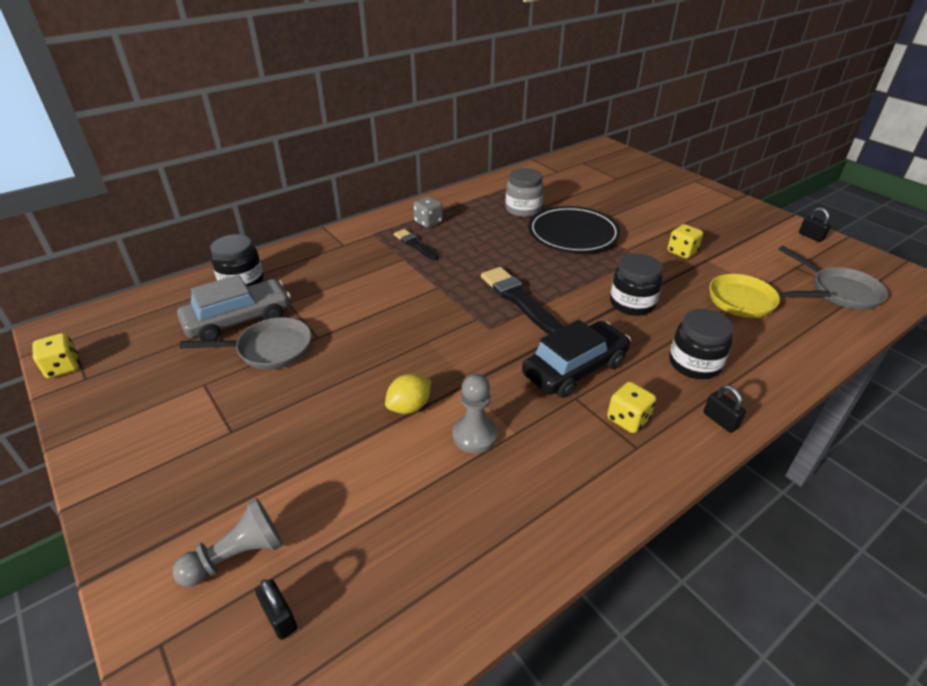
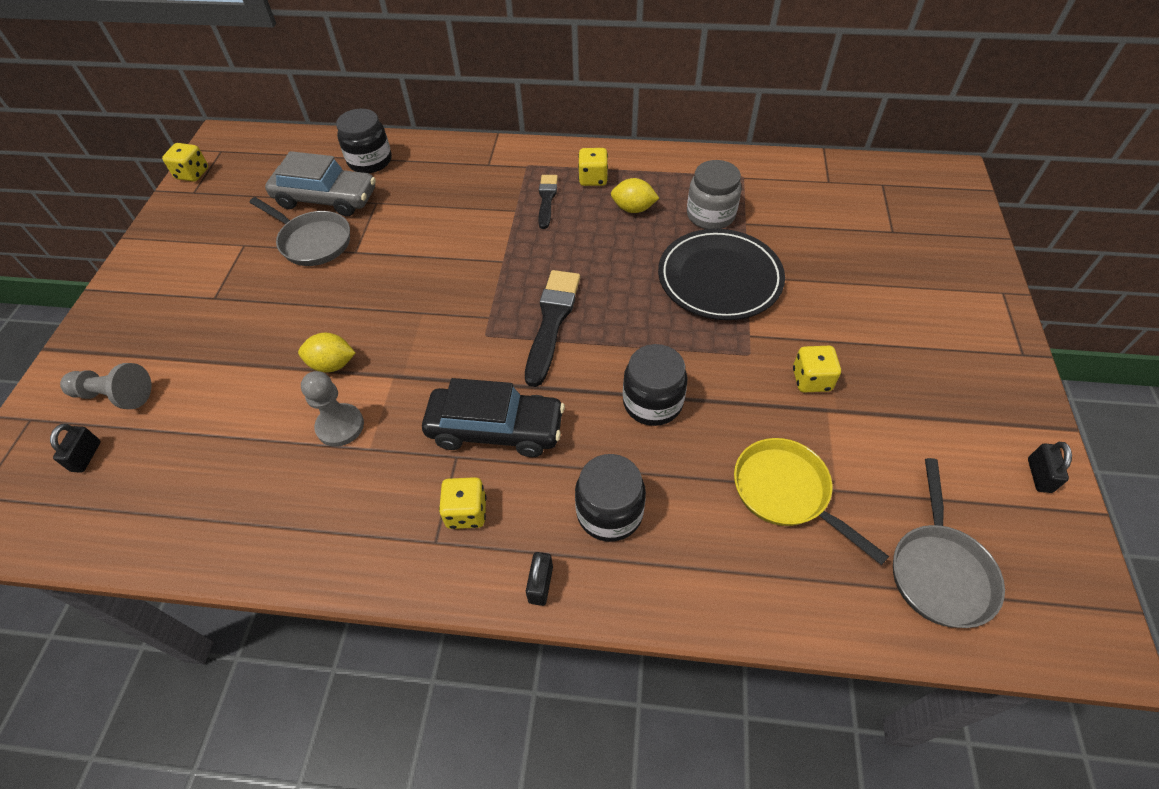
camera: 45 degrees right, 15 degrees up
(428, 222) = (593, 179): grey dice -> yellow dice
(476, 225) = (633, 209): none -> yellow lemon

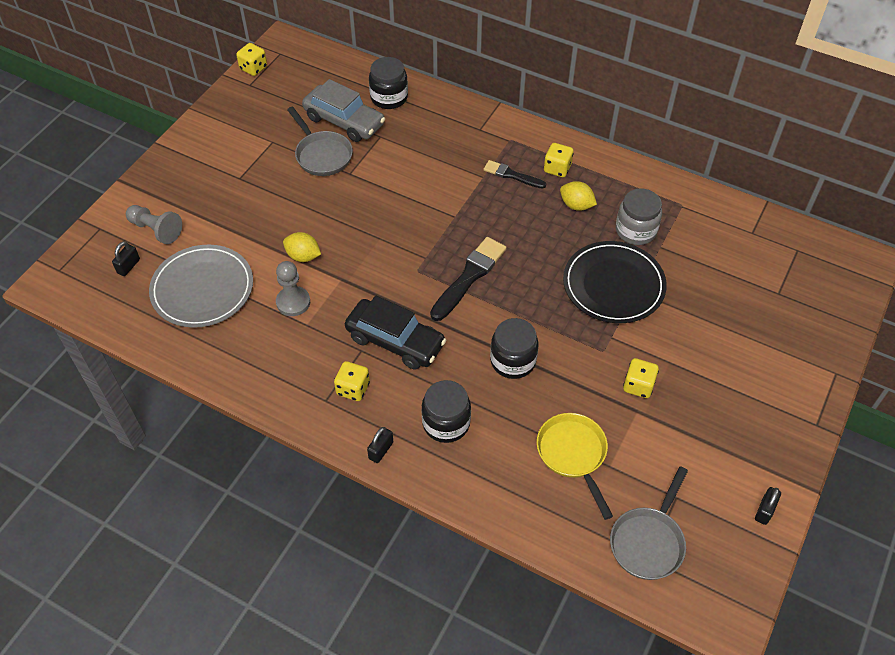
camera: 20 degrees right, 0 degrees up
(206, 451) = (202, 289): none -> grey plate
(547, 199) = (512, 175): black brush -> black brush turned 90 degrees counterclockwise

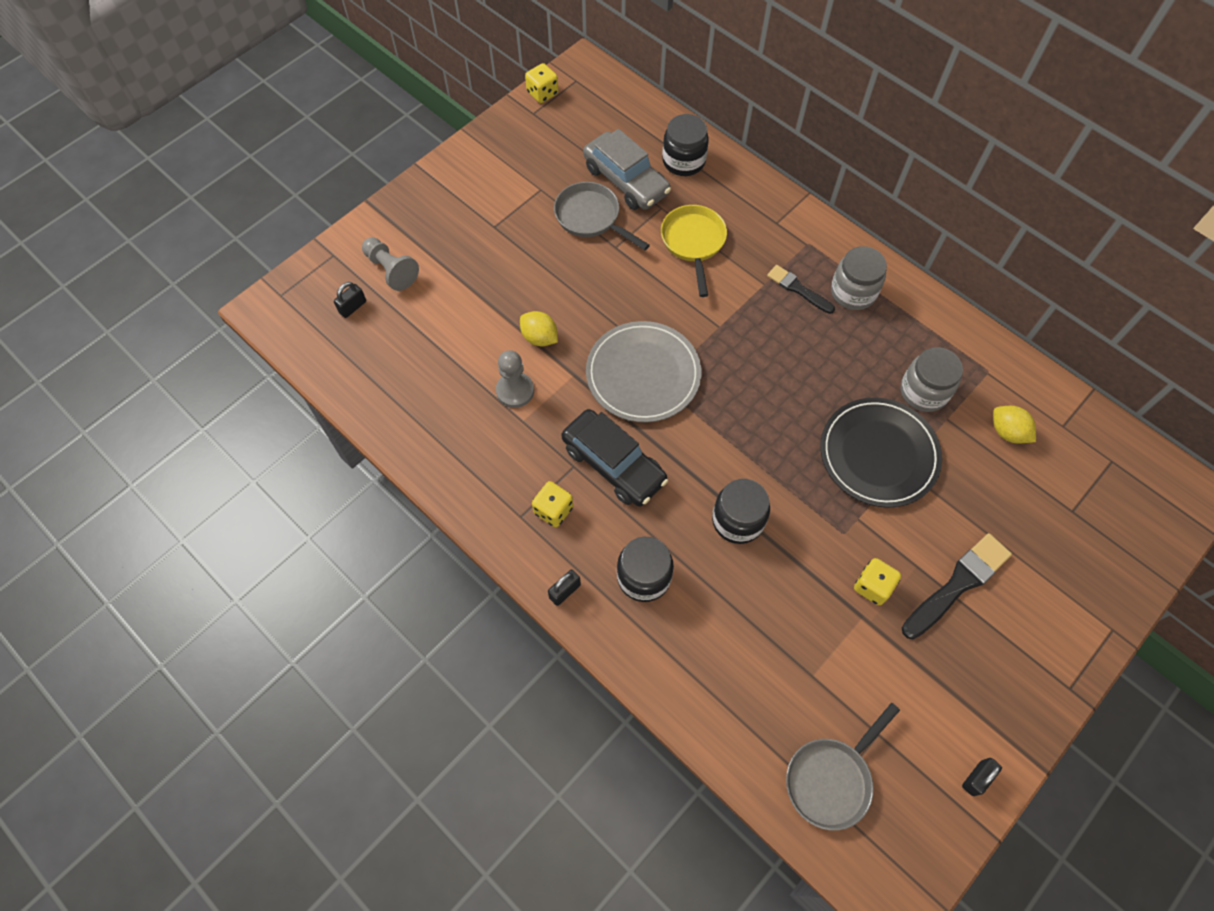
camera: 15 degrees right, 10 degrees up
(202, 289) = (423, 352): grey plate -> grey plate (643, 374)
(322, 155) = (591, 217): grey pan -> grey pan turned 150 degrees clockwise
(469, 277) = (716, 405): black brush -> black brush (957, 584)
(557, 168) = (853, 292): yellow dice -> grey jar
(573, 454) = (775, 651): yellow pan -> yellow pan (693, 243)
(576, 205) = (862, 344): yellow lemon -> yellow lemon (1007, 432)

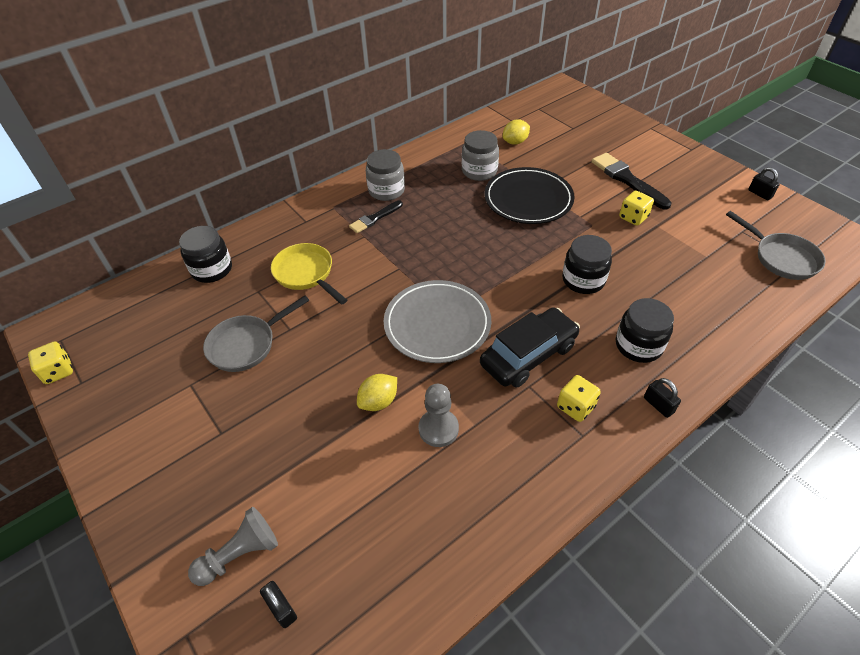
camera: 80 degrees left, 15 degrees down
(626, 180) = (214, 313): grey car -> none
(693, 243) = (306, 274): yellow pan -> yellow pan turned 45 degrees clockwise

